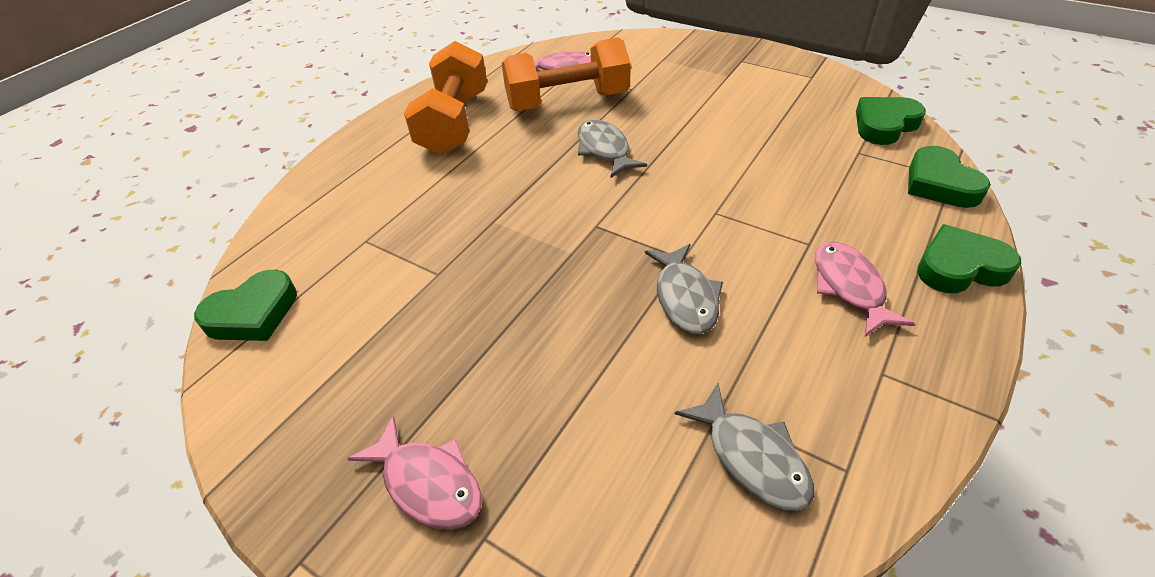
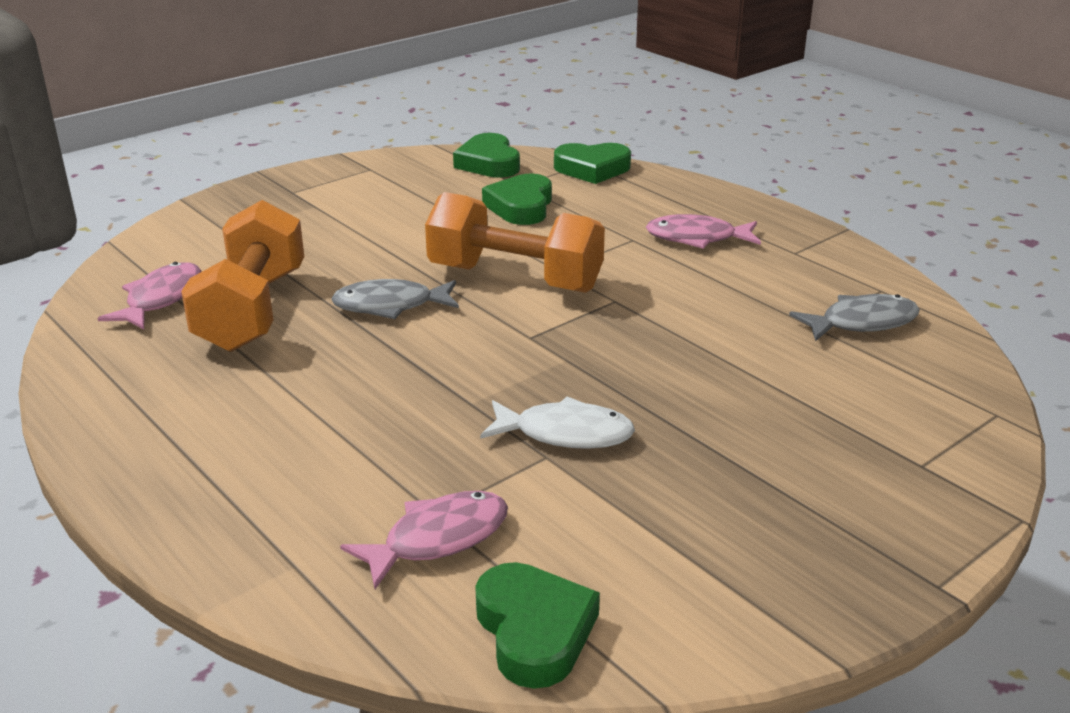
camera: 75 degrees left, 15 degrees down
(428, 483) = (858, 492): pink fish -> pink fish (438, 539)
(454, 123) = (203, 406): orange dumbbell -> orange dumbbell (515, 278)
(468, 276) = (565, 434): none -> white fish
(685, 297) = (671, 311): grey fish -> none
(960, 267) = (697, 193): green heart -> green heart (521, 206)

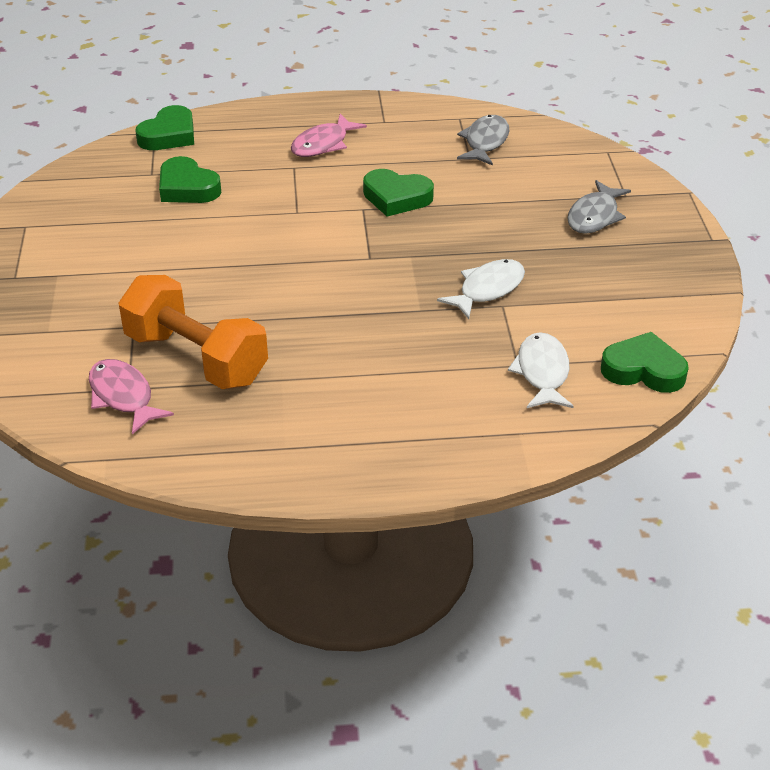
camera: 55 degrees left, 10 degrees up
(390, 305) = (263, 296): grey fish -> grey fish (594, 216)
(438, 539) = (542, 373): pink fish -> white fish
(489, 163) = (95, 171): green heart -> green heart (396, 197)
(515, 278) = (289, 233): orange dumbbell -> none

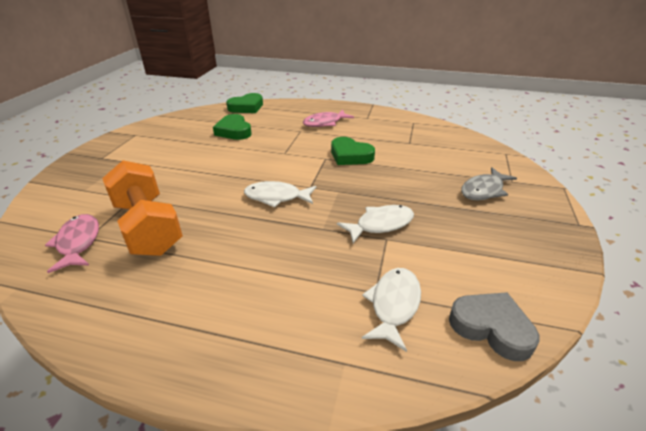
camera: 20 degrees right, 5 degrees down
(334, 282) = (276, 197): none -> white fish
(485, 142) = (423, 136): grey fish -> none
(643, 370) = (491, 328): green heart -> grey heart

